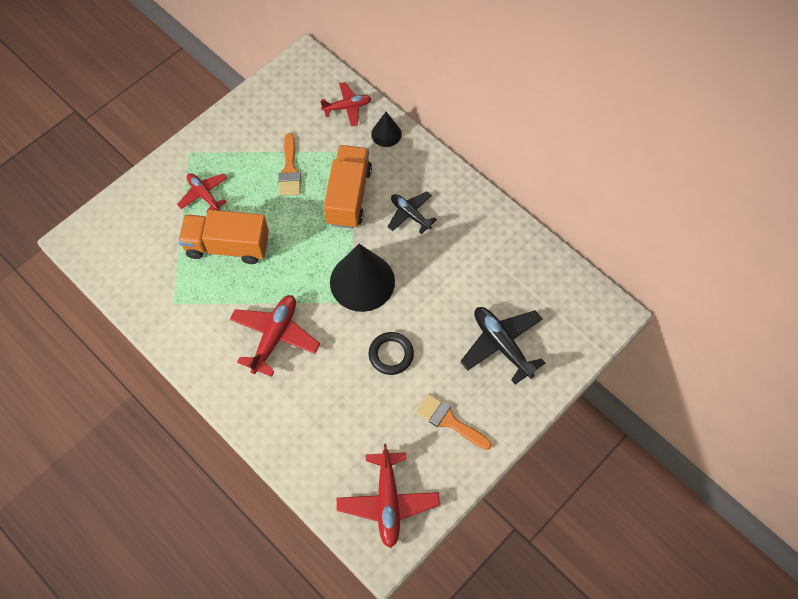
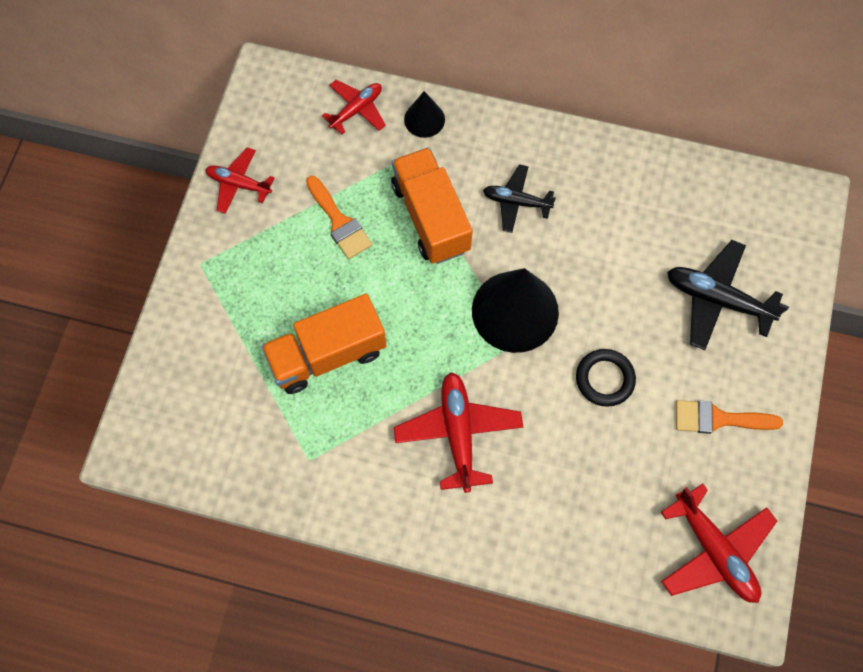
camera: 30 degrees left, 5 degrees up
(204, 195) = (255, 307): red plane -> red plane (239, 184)

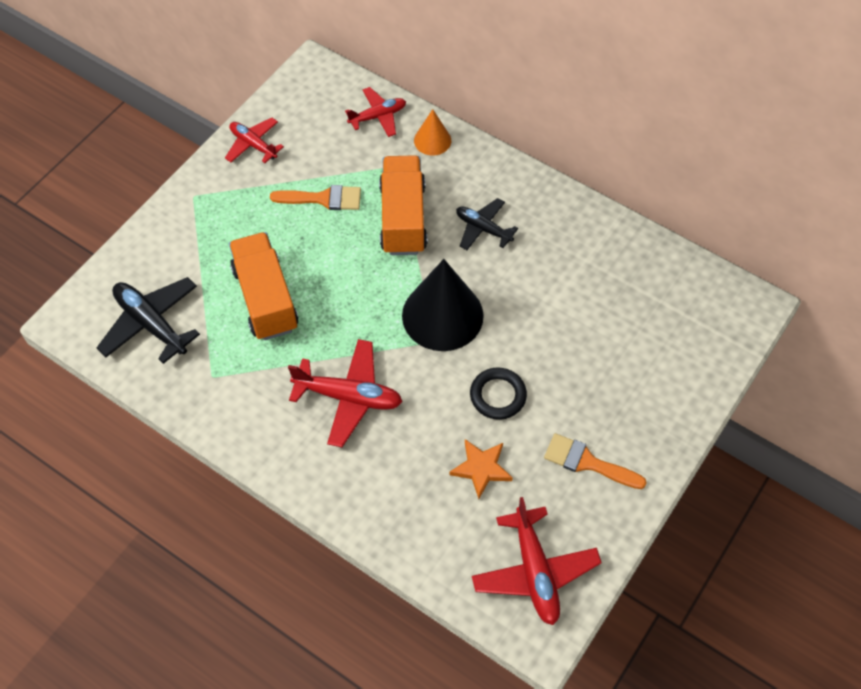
camera: 20 degrees right, 10 degrees down
(327, 354) = (265, 298): orange truck -> orange truck turned 75 degrees clockwise
(339, 222) = (323, 199): orange brush -> orange brush turned 75 degrees counterclockwise
(424, 119) = (432, 140): black cone -> orange cone
(458, 433) = (348, 397): red plane -> red plane turned 90 degrees clockwise
(620, 462) = (481, 468): none -> orange star
(717, 299) = (630, 363): black plane -> black plane (151, 324)

